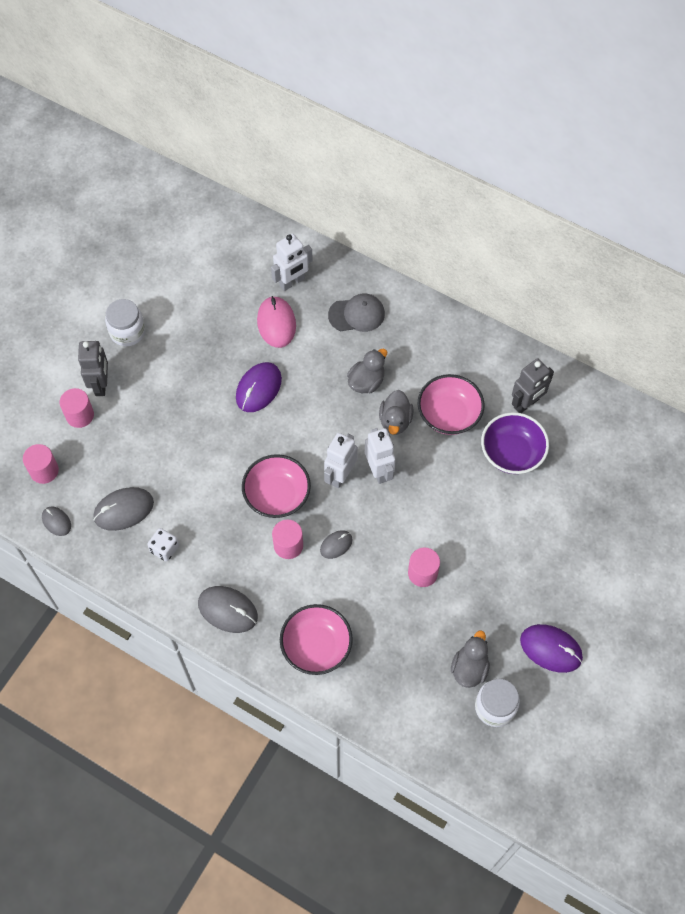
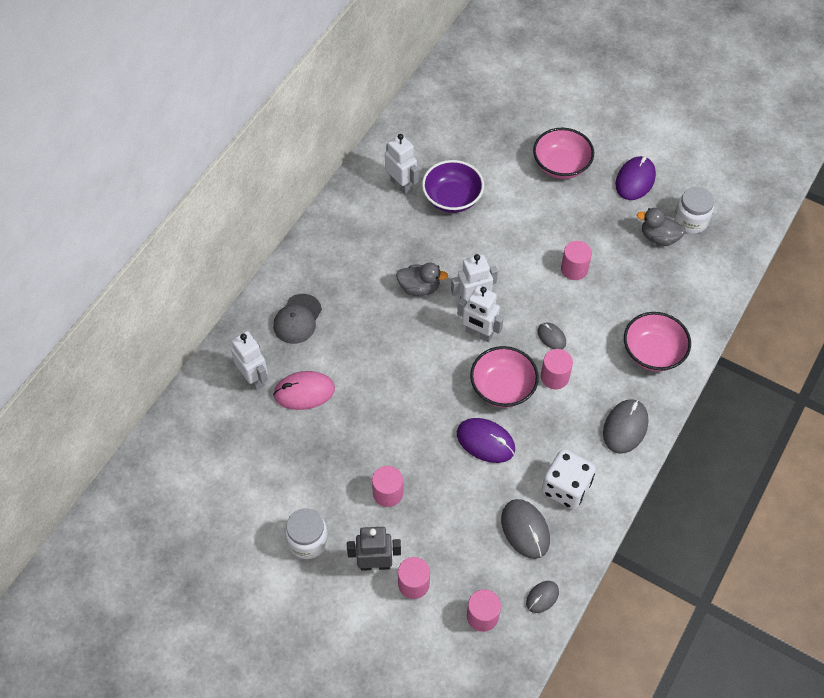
camera: 90 degrees left, 5 degrees down
(164, 549) = (566, 487): white dice -> white dice, size x1.73
(169, 394) = (388, 493): none -> pink cylinder
(258, 388) = (382, 407): purple mouse -> purple mouse (485, 441)
(357, 314) = (297, 319): grey cap -> grey cap turned 150 degrees counterclockwise
(366, 382) = (376, 311): grey duck -> none
(449, 415) = (413, 245): pink bowl -> pink bowl (561, 165)
(526, 404) = (401, 185): grey robot -> white robot

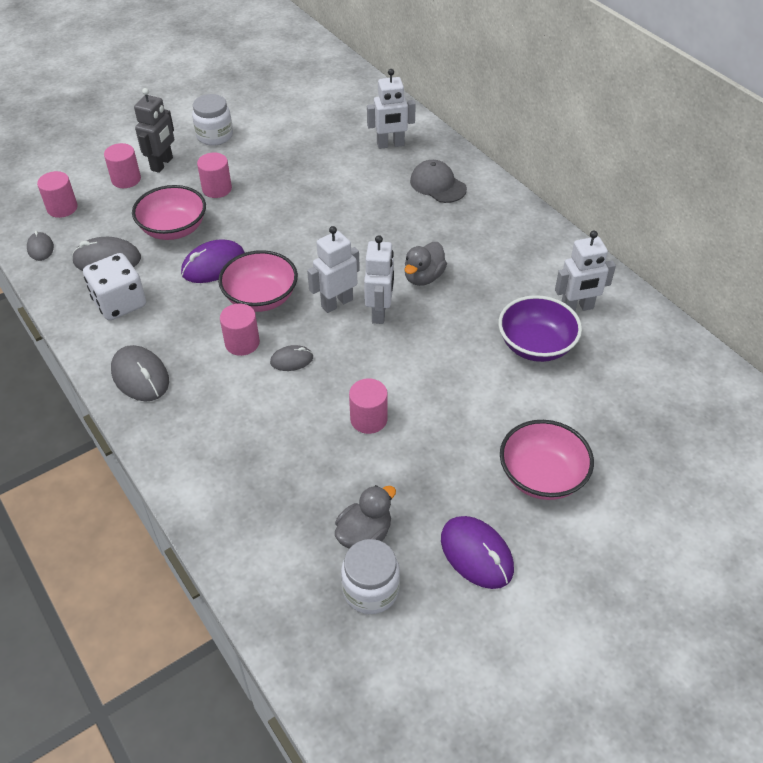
camera: 115 degrees right, 10 degrees down
(304, 392) = (355, 169): pink mouse -> none
(653, 352) = (206, 444): pink bowl -> pink bowl (173, 229)

